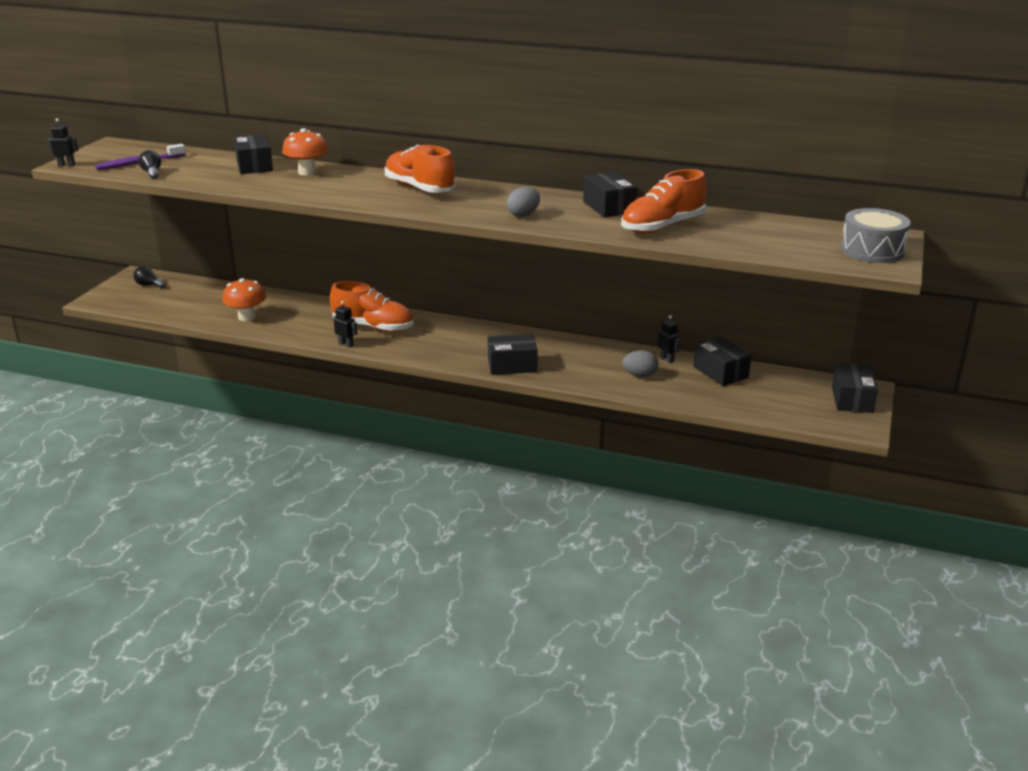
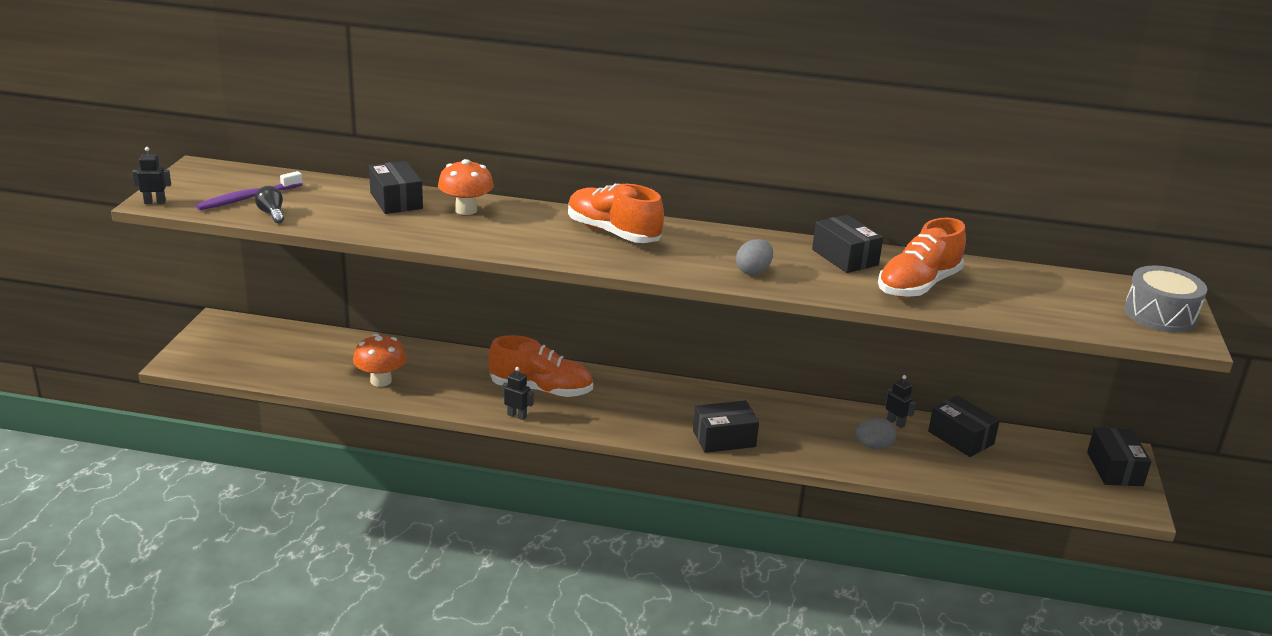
camera: 10 degrees left, 0 degrees up
(149, 285) = (240, 337): black light bulb -> none

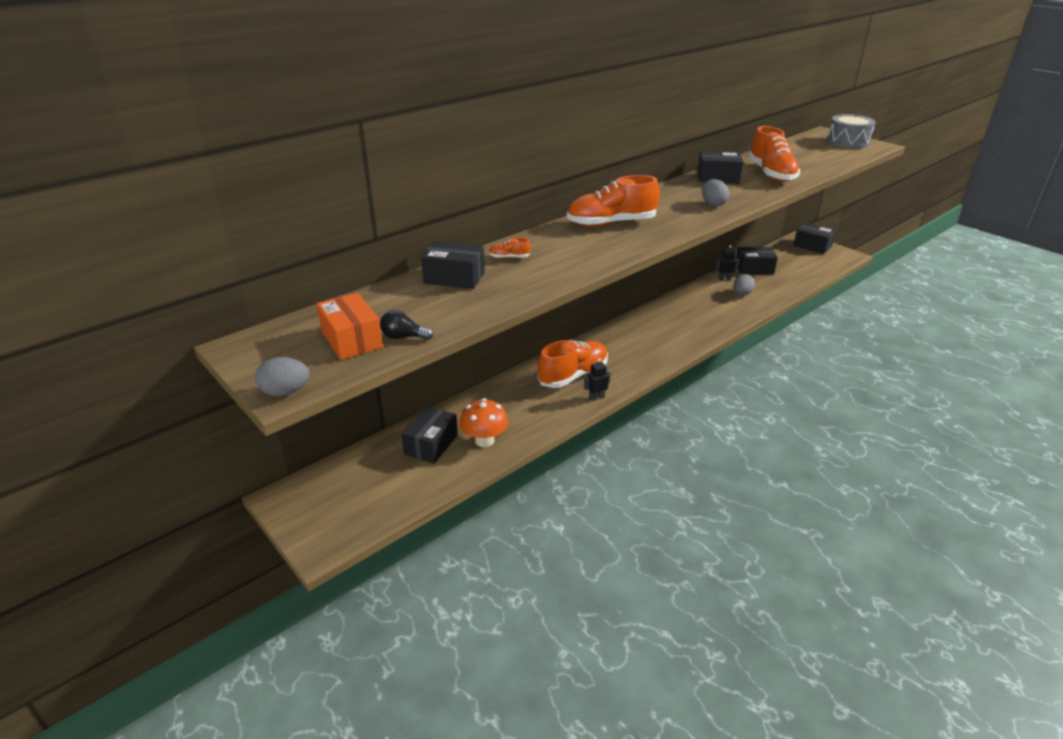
camera: 50 degrees left, 5 degrees up
(155, 202) = (285, 392): black robot -> grey egg
(248, 198) = (352, 339): purple toothbrush -> orange box
(466, 210) = (509, 257): orange mushroom -> orange shoe
(724, 438) = (694, 334): black box -> black box (431, 444)

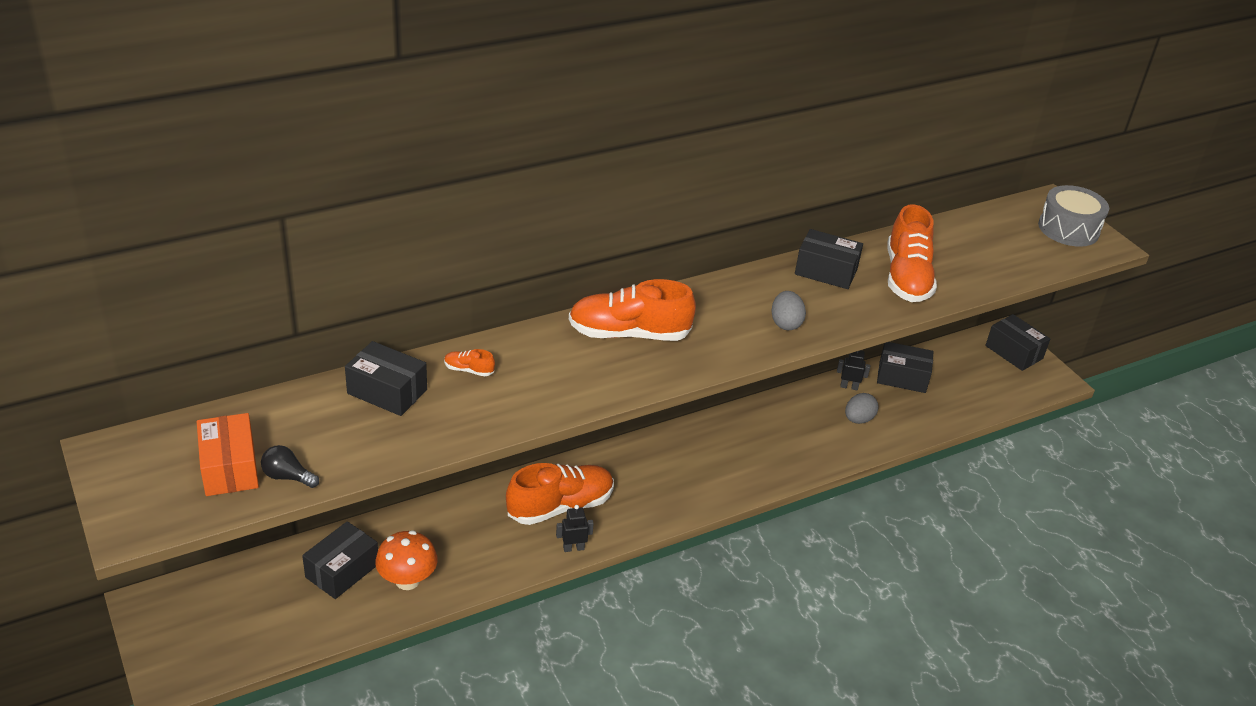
camera: 10 degrees right, 5 degrees up
(285, 392) = (132, 530): grey egg -> none

